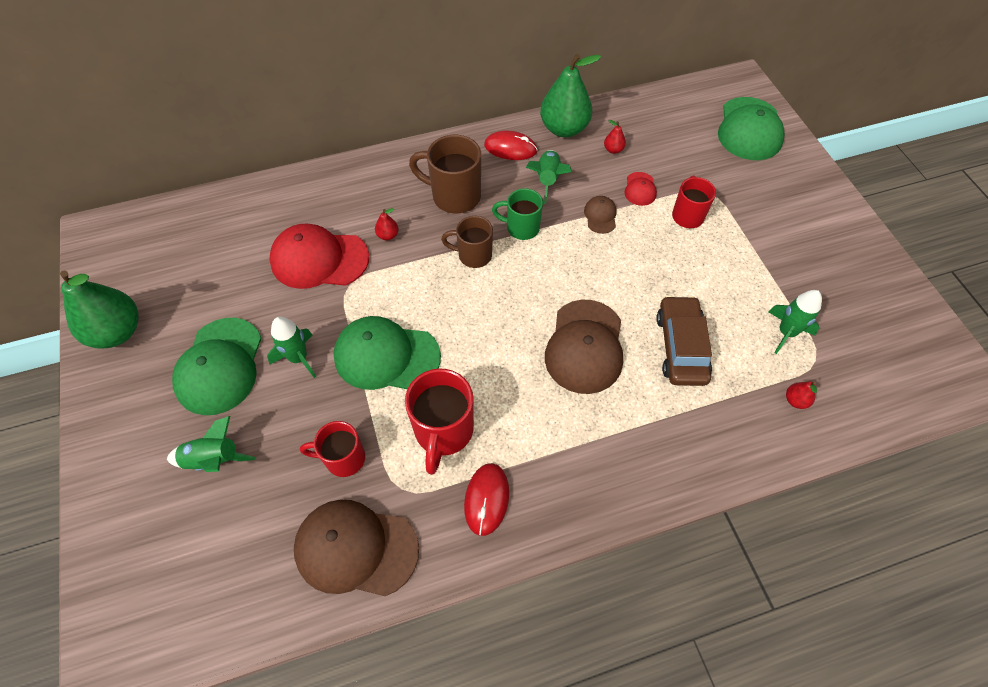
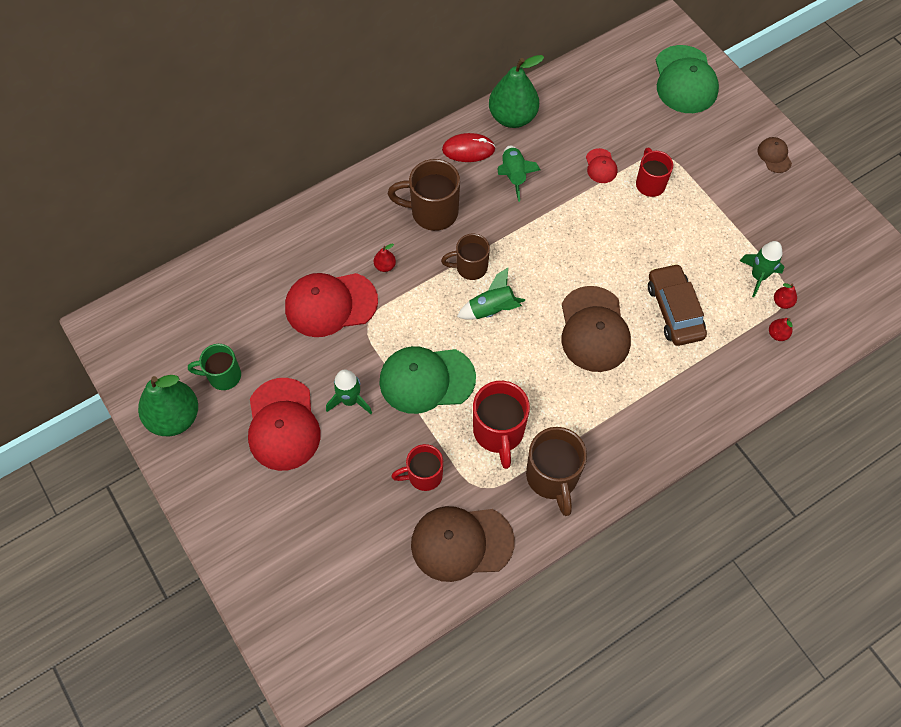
camera: 15 degrees left, 5 degrees up
(214, 460) = (314, 504): green rocket -> green rocket (491, 309)
(220, 366) = (283, 424): green cap -> red cap
(486, 499) = (552, 478): red mouse -> brown mug
(521, 228) = (504, 230): green mug -> green mug (223, 376)
(600, 216) = (572, 202): brown cap -> brown cap (774, 156)
(613, 150) = (565, 130): red pear -> red pear (782, 302)

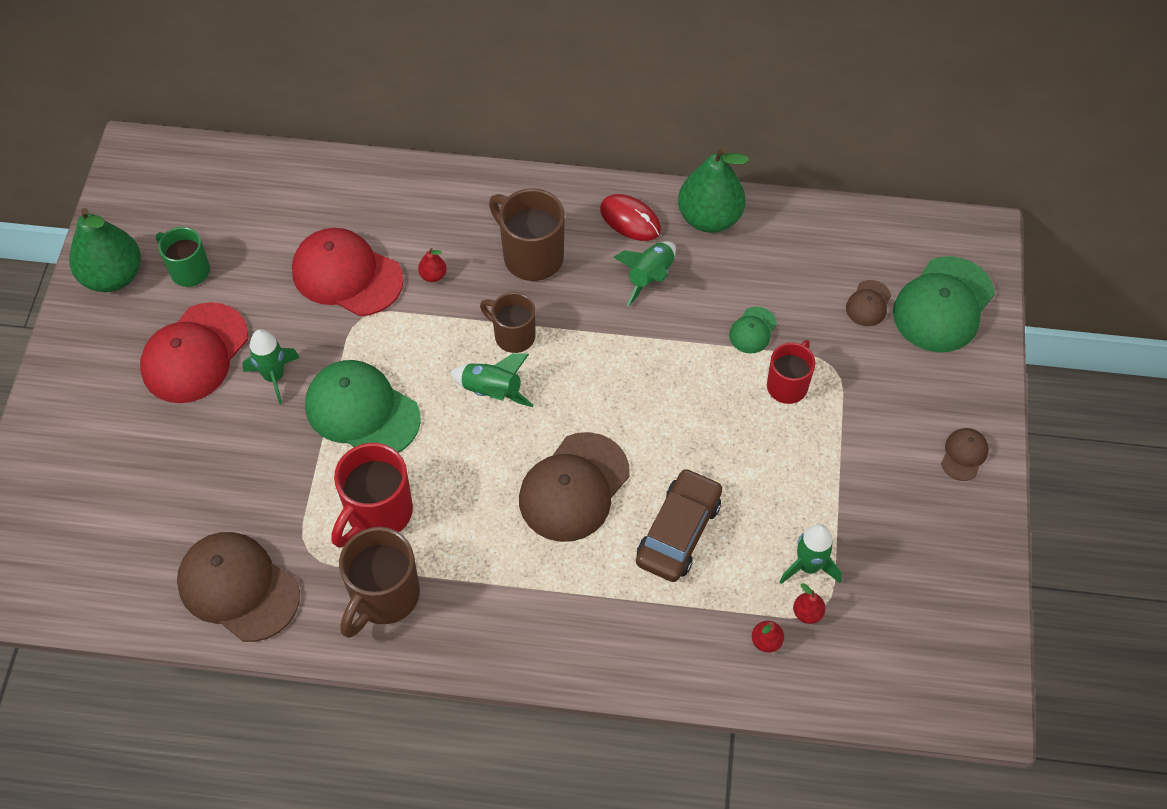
camera: 40 degrees right, 5 degrees down
(423, 475) = (268, 498): red mug -> none
(601, 166) = (752, 330): red cap -> green cap
(646, 106) = (868, 303): none -> brown cap

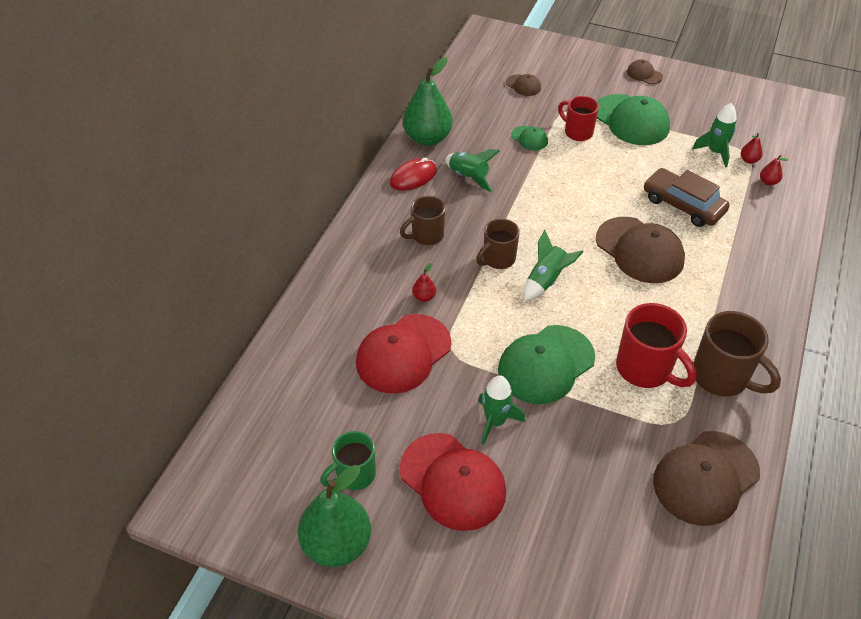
camera: 75 degrees left, 10 degrees down
(531, 256) = (426, 236): brown mug -> brown mug, size x0.65
(943, 305) = (534, 57): green cap -> green cap (631, 120)

